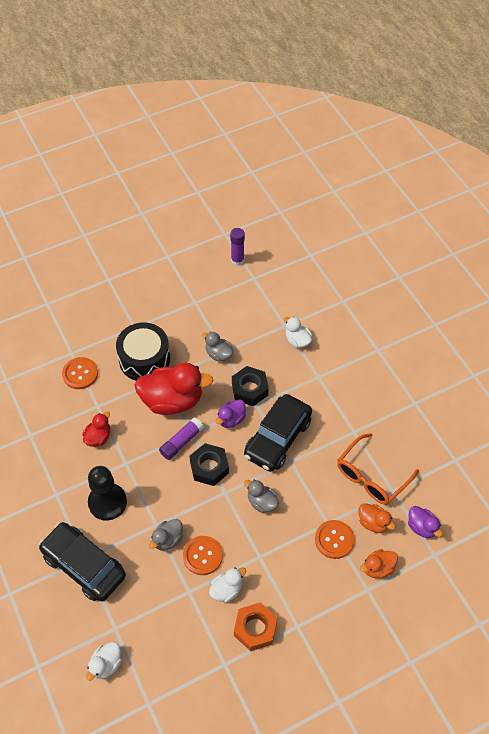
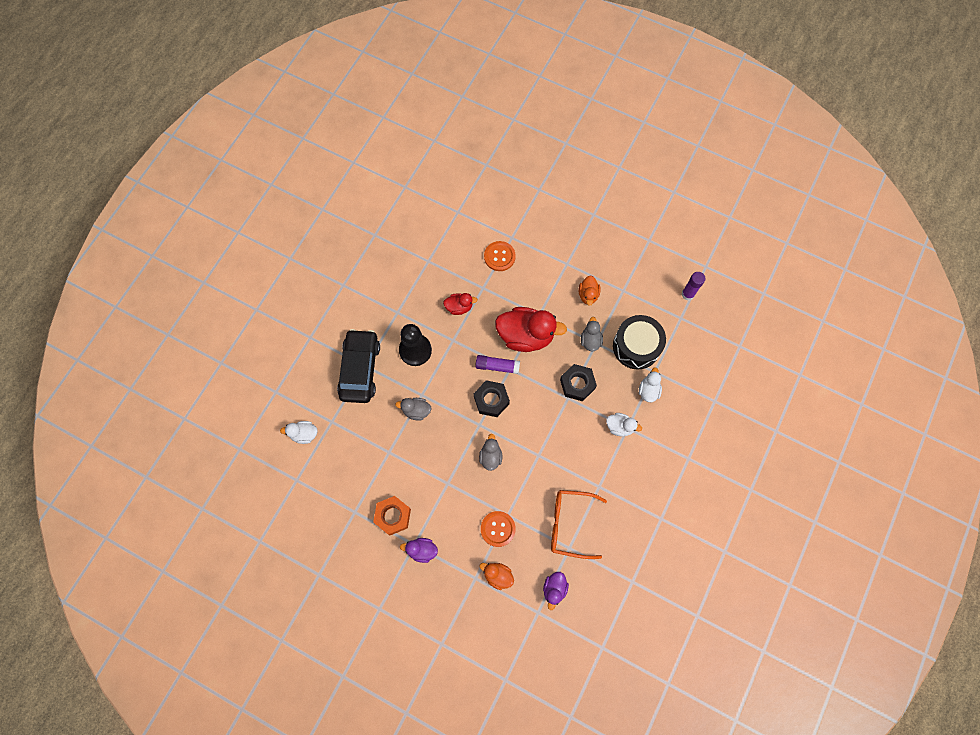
camera: 55 degrees right, 15 degrees up
(144, 359) = (545, 291): black drum -> black drum (636, 346)
(172, 401) = (526, 336): red duck -> red duck turned 45 degrees counterclockwise
(202, 556) = (421, 443): orange button -> none
(226, 590) = (407, 477): white duck -> white duck (619, 427)
(231, 419) = (541, 388): purple duck -> purple duck (422, 550)
(277, 438) = (551, 433): black car -> none
(373, 523) = (532, 549): orange duck -> orange duck (588, 295)

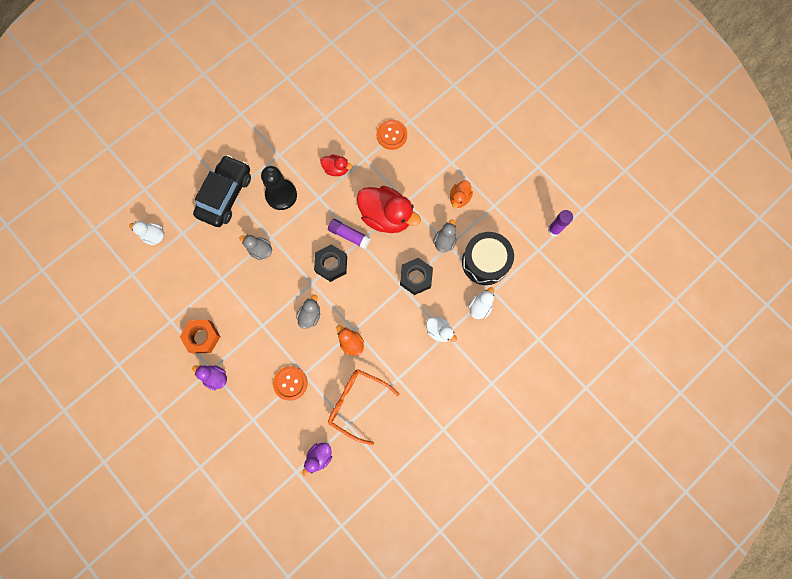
camera: 20 degrees right, 5 degrees up
(497, 575) = (273, 425): orange duck -> orange duck (351, 343)

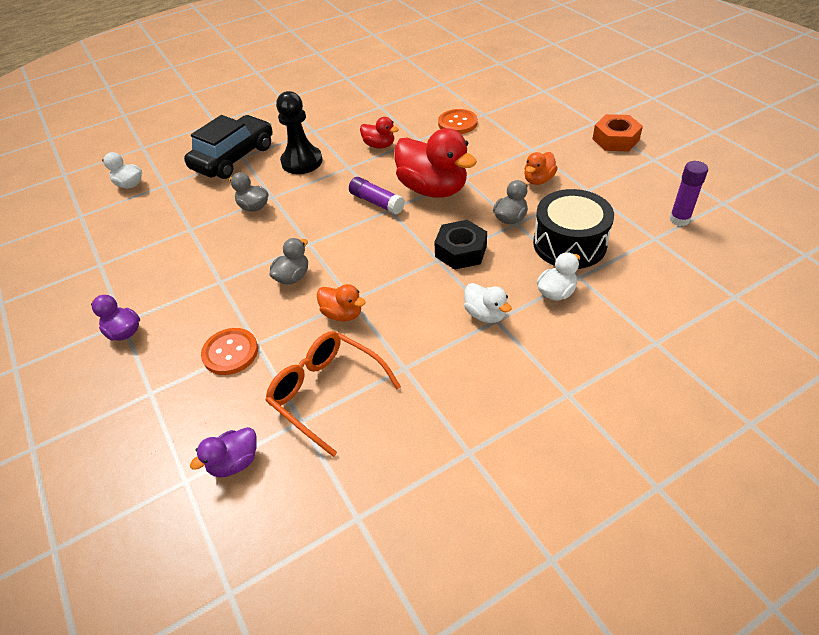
camera: 15 degrees right, 30 degrees down
(202, 337) = (131, 285): orange nut -> orange nut (615, 139)
(331, 264) = (342, 228): black nut -> none
(351, 343) = (342, 314): orange duck -> orange duck turned 150 degrees clockwise

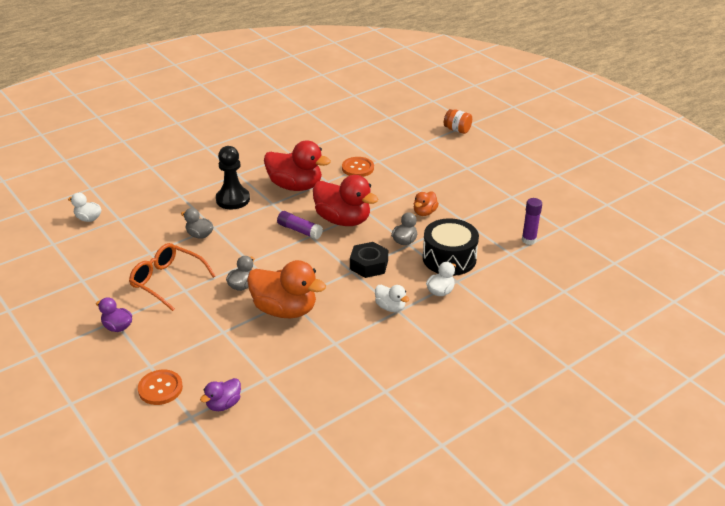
camera: 10 degrees left, 10 degrees down
(230, 352) = (205, 338): orange button -> orange button (160, 388)
(233, 157) = (174, 196): black car -> none
(327, 393) = (282, 360): orange glasses -> orange glasses (167, 281)
(342, 314) = (285, 310): orange duck -> orange duck, size x2.02
(379, 145) = (295, 186): red duck -> red duck, size x2.02
(582, 76) = (457, 130): none -> orange jar
(615, 139) = (483, 181): orange nut -> none

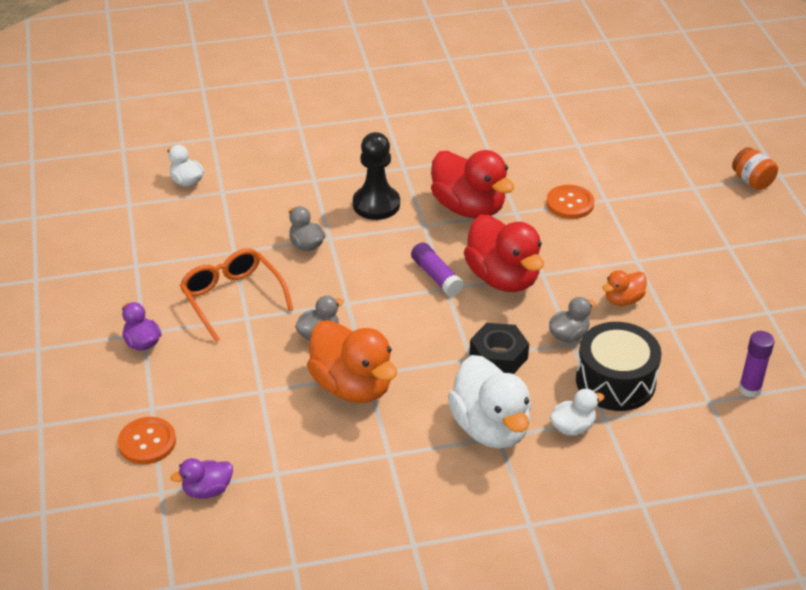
camera: 25 degrees right, 5 degrees up
(390, 307) = (490, 428): white duck -> white duck, size x2.02

